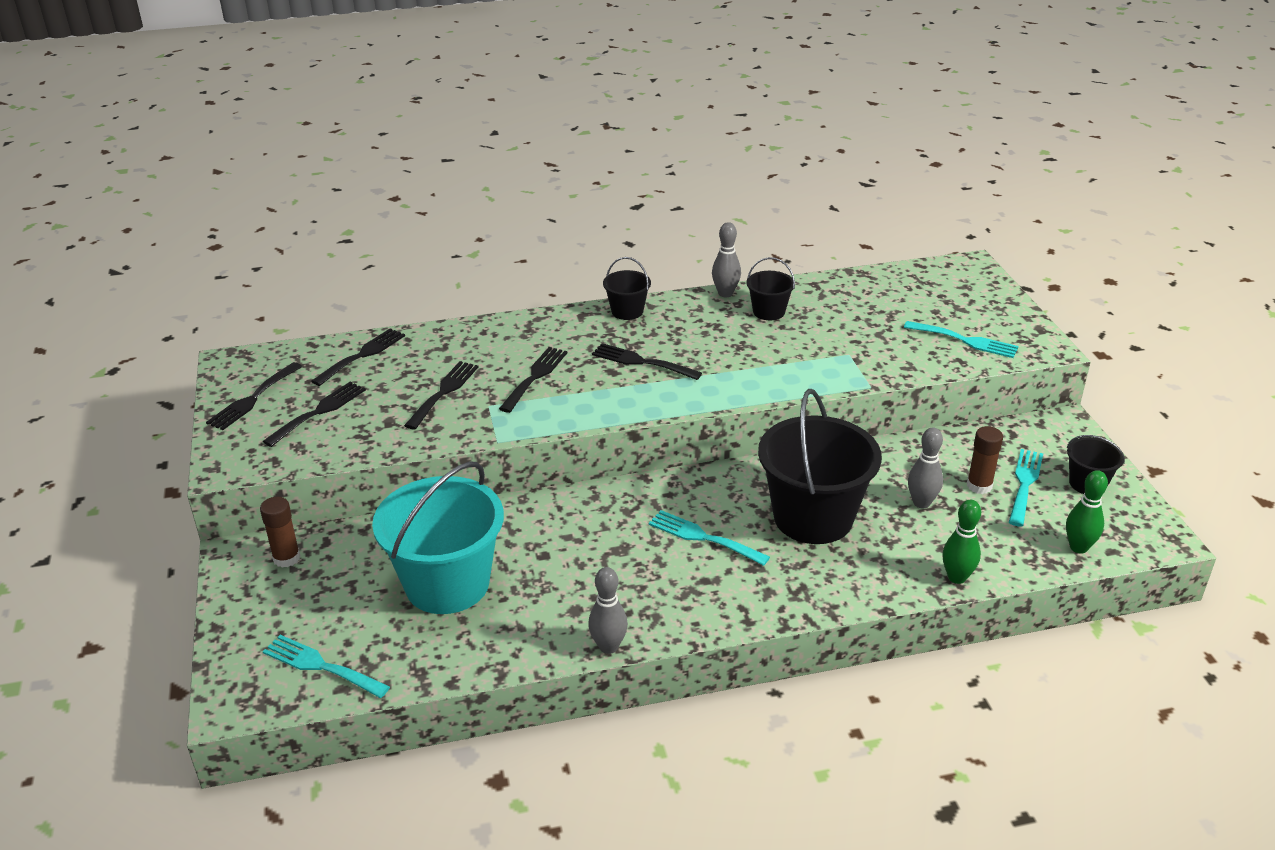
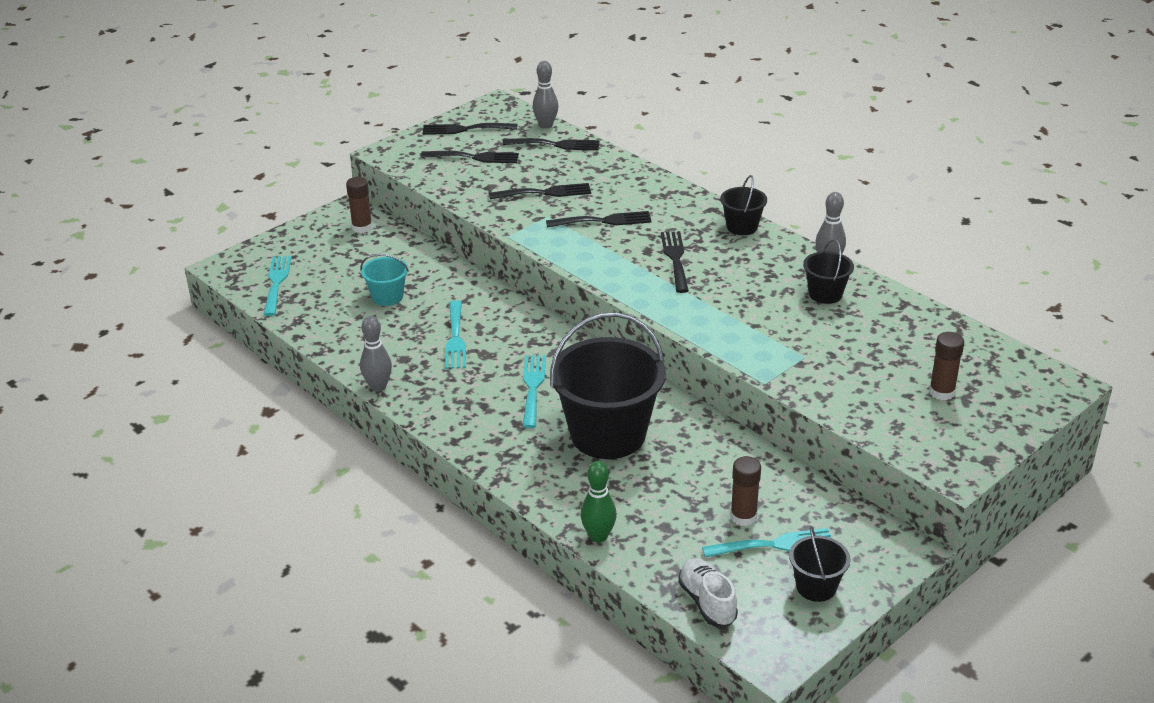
camera: 60 degrees right, 0 degrees up
(447, 584) = (387, 297): turquoise bucket -> turquoise bucket, size x0.47
(921, 503) = (684, 488): grey bowling pin -> grey bowling pin (546, 125)
(944, 314) = (941, 392): none -> brown glue stick
(965, 340) = (908, 417): turquoise fork -> turquoise fork (455, 338)
(1078, 547) = (707, 602): green bowling pin -> white shoe

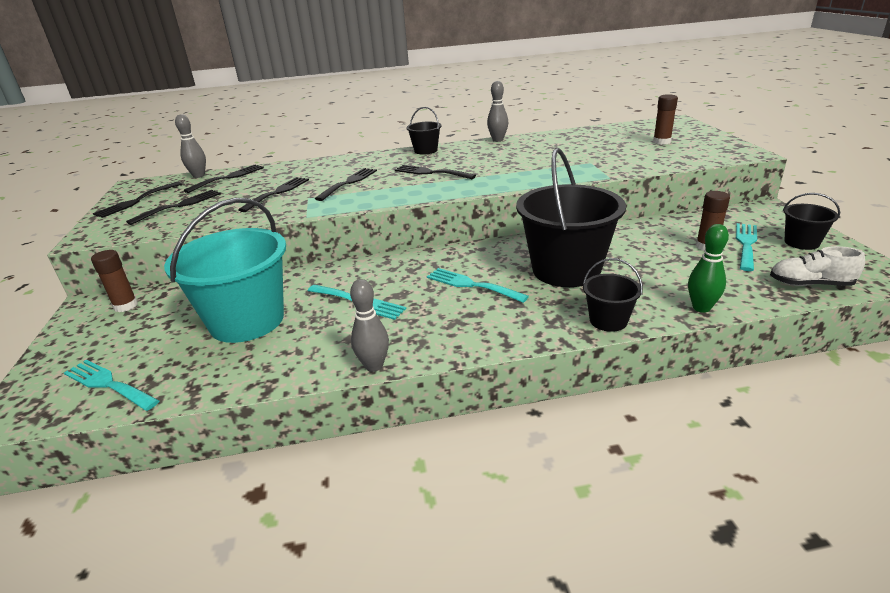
camera: 55 degrees left, 5 degrees down
(387, 297) = (247, 321): turquoise bucket -> turquoise bucket, size x2.13
(825, 294) = (529, 146): black bucket -> black bucket (608, 320)

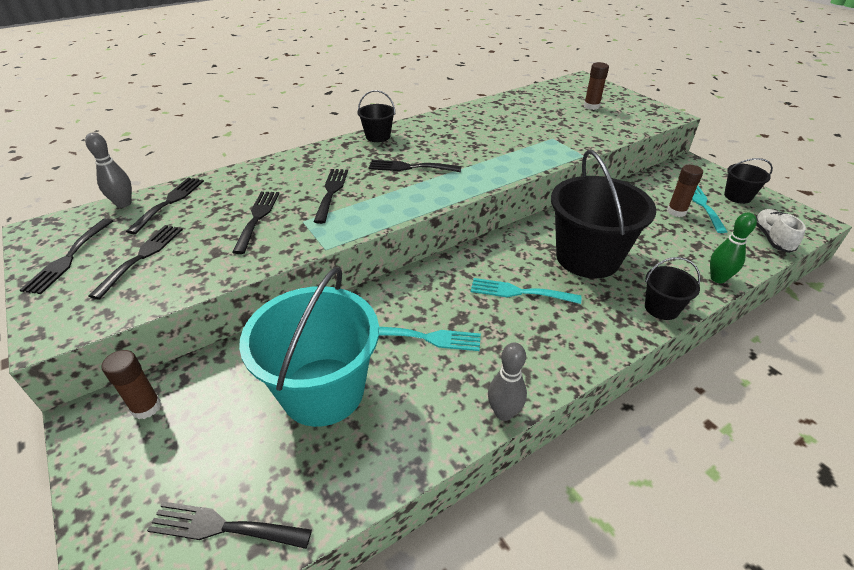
camera: 25 degrees left, 10 degrees up
(108, 384) = (223, 527): turquoise fork -> black fork
(498, 140) = (441, 115): grey bowling pin -> none
(810, 284) = (771, 238): white shoe -> white shoe turned 105 degrees clockwise

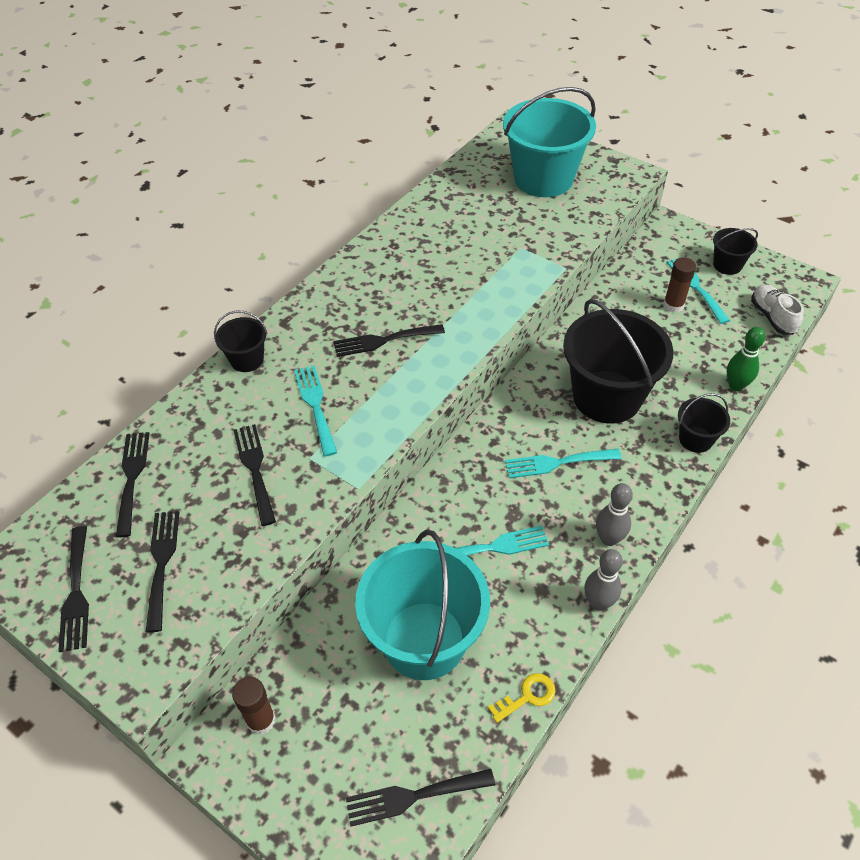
camera: 20 degrees left, 10 degrees up
(124, 204) = (76, 497): grey bowling pin -> grey bowling pin (609, 539)
(331, 192) = (315, 406): black fork -> turquoise fork
(378, 136) = (317, 298): black bucket -> black bucket (247, 360)
(389, 474) = (527, 696): none -> yellow key
(591, 106) = (543, 179): brown glue stick -> turquoise bucket

